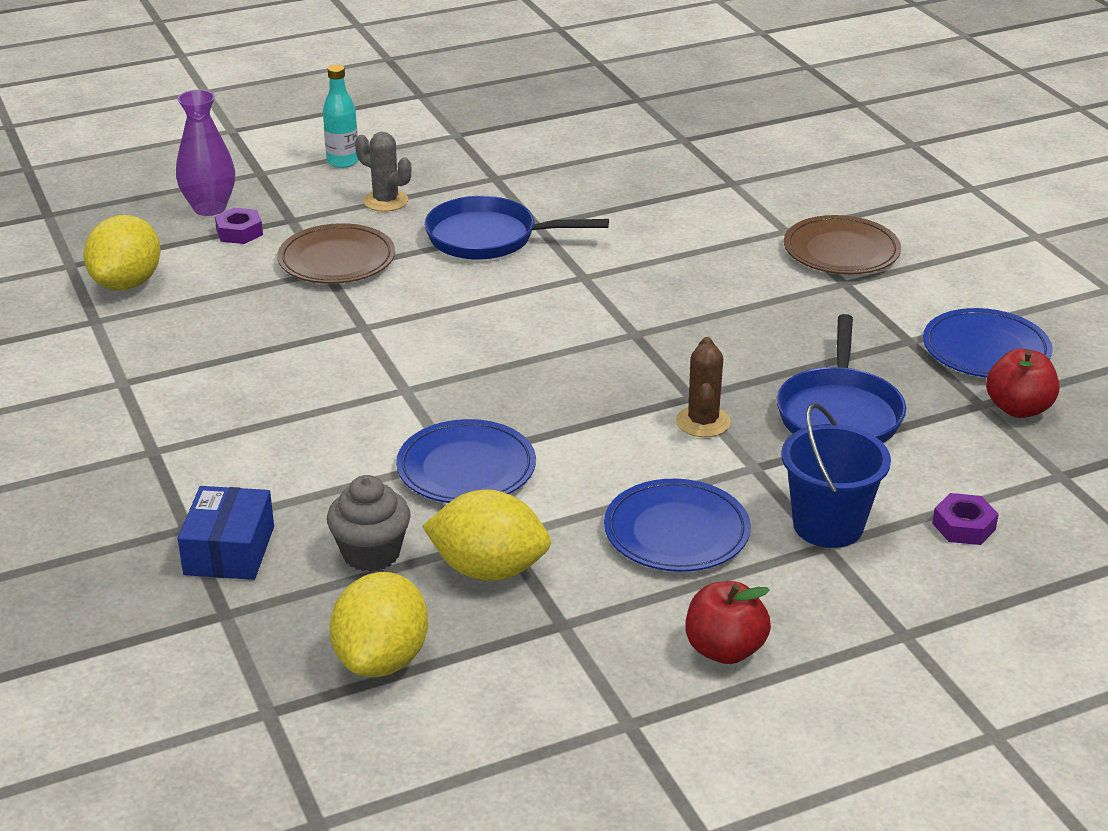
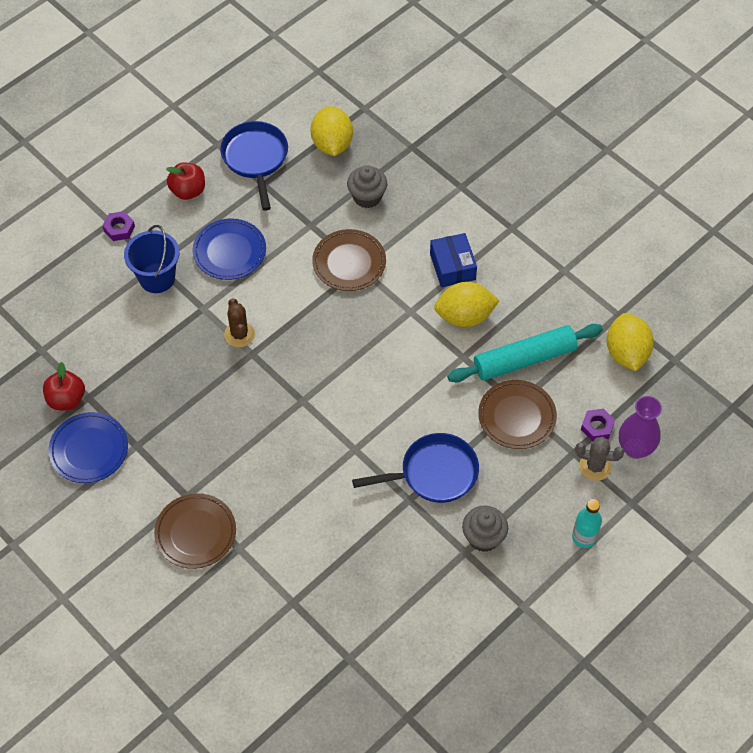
camera: 160 degrees right, 25 degrees up
(229, 550) = (432, 179): blue box -> blue box (452, 266)
(276, 307) = (524, 359): none -> turquoise rolling pin
(385, 201) = (524, 495): grey cactus -> grey cactus (595, 466)
(464, 183) = (483, 537): none -> grey cupcake
(466, 469) = (349, 263): blue plate -> brown plate
(488, 570) = (309, 203): yellow lemon -> yellow lemon (464, 316)
(839, 413) = (166, 364): blue pan -> blue pan (255, 159)
(963, 526) = (89, 297): purple nut -> purple nut (119, 228)

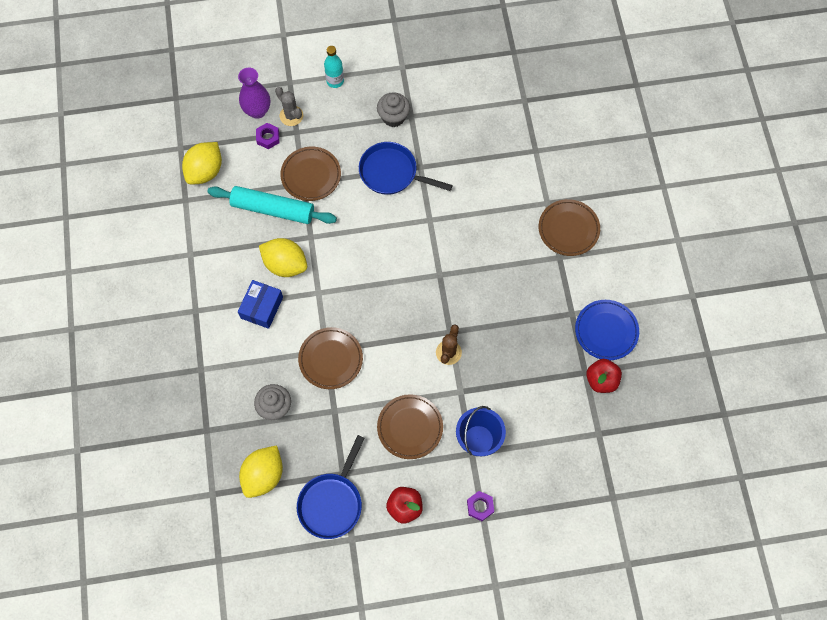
camera: 145 degrees left, 10 degrees up
(229, 252) = (410, 427): blue plate -> brown plate

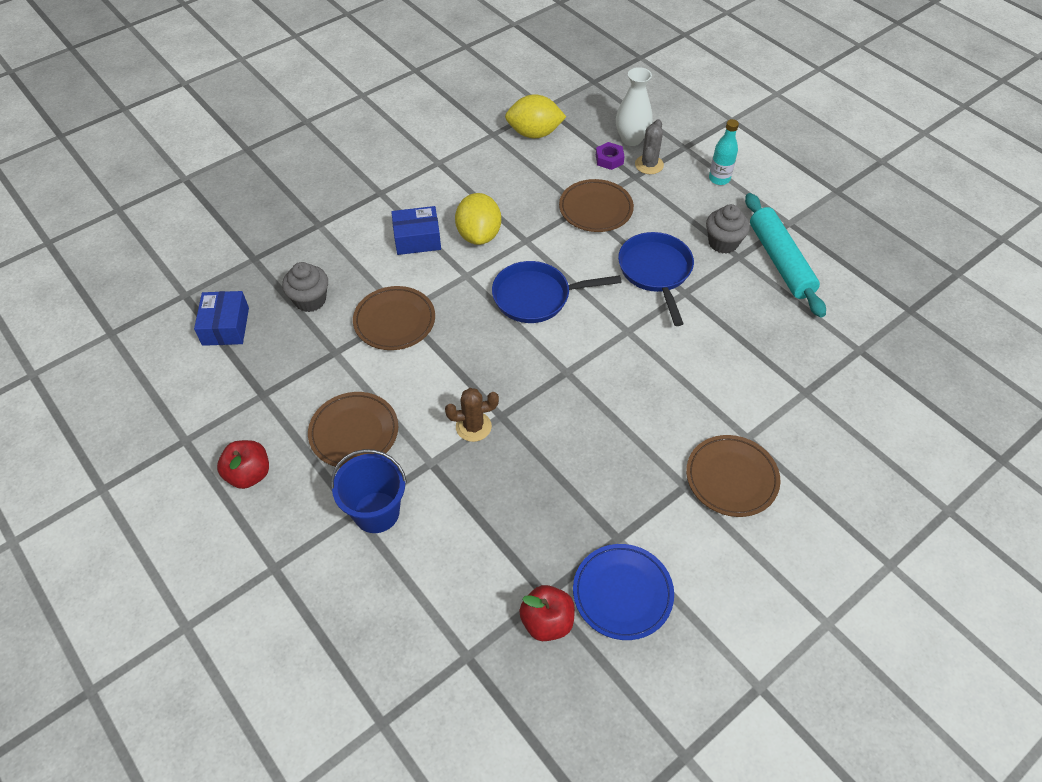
camera: 60 degrees right, 15 degrees down
(257, 111) = (631, 139): purple vase -> white vase
(263, 475) = (226, 326): yellow lemon -> blue box
(273, 209) = (533, 198): turquoise rolling pin -> turquoise rolling pin (780, 261)
(332, 502) = (222, 400): blue pan -> blue pan (536, 297)
(480, 506) = (287, 556): purple nut -> none

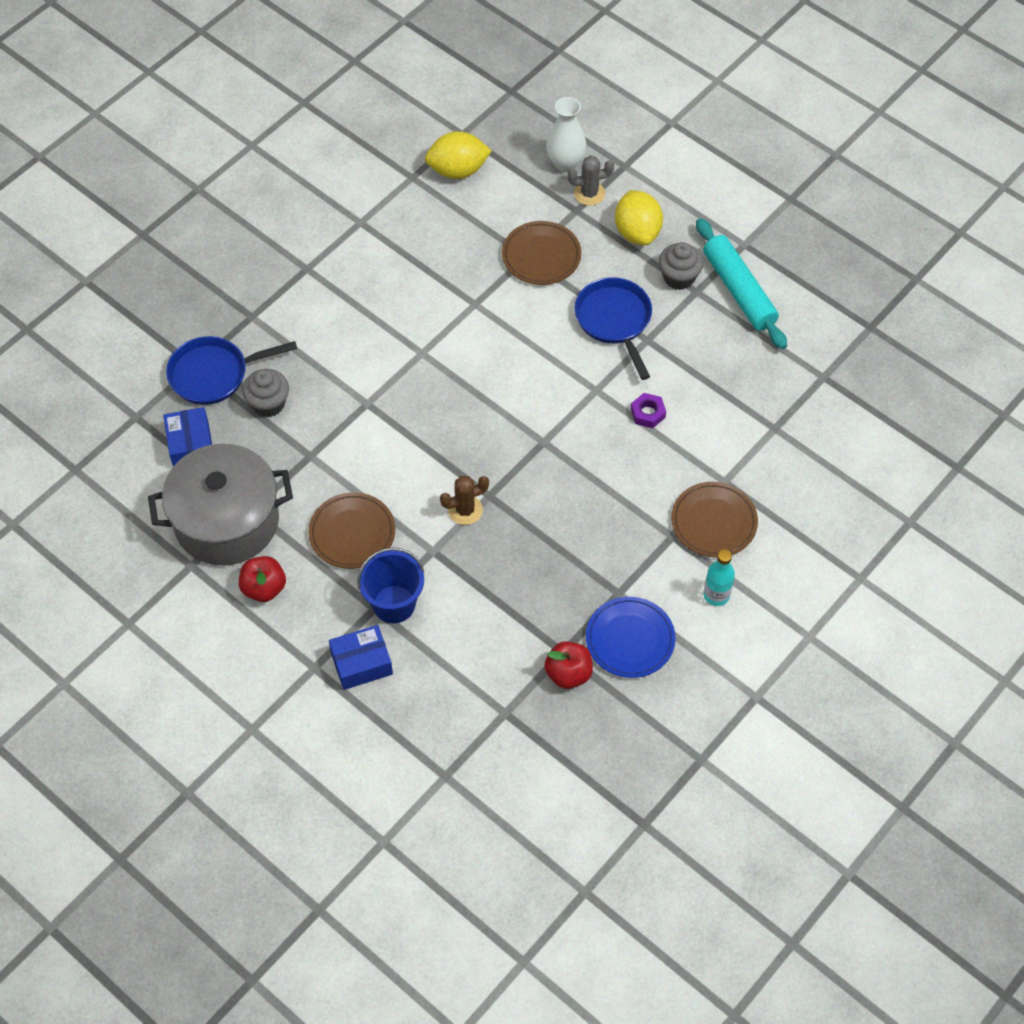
camera: 10 degrees left, 5 degrees up
(235, 402) = (227, 521): none -> grey pot
(394, 321) = (361, 414): brown plate -> none
(417, 239) = (361, 318): blue box -> blue box (361, 663)
(479, 235) = (424, 304): yellow lemon -> yellow lemon (637, 232)
(536, 297) = (498, 366): blue pan -> blue pan (214, 374)
(609, 159) = (545, 192): purple nut -> purple nut (648, 413)
(649, 165) = (589, 193): grey cactus -> grey cactus turned 75 degrees clockwise
(719, 179) = (666, 201): turquoise bottle -> turquoise bottle (716, 595)

